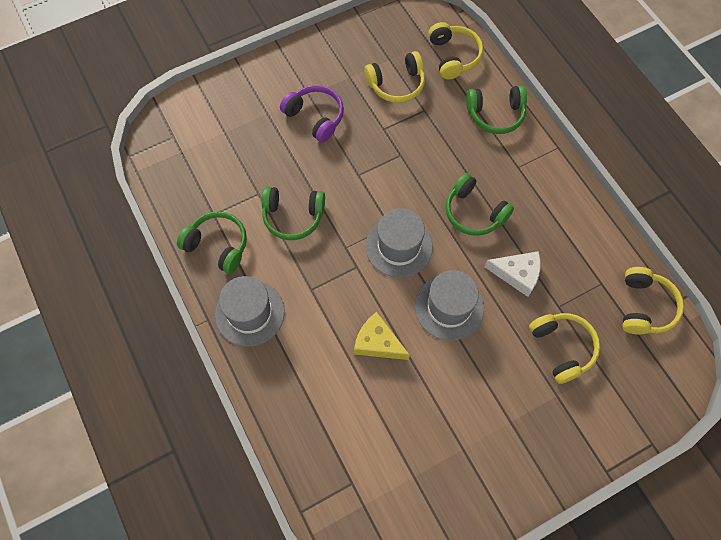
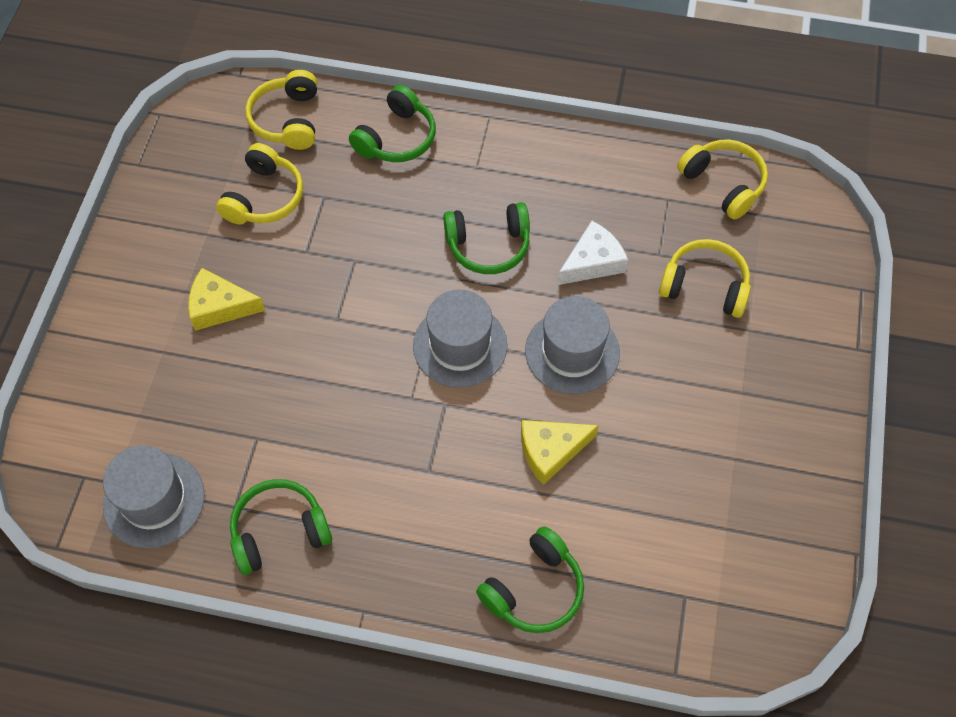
camera: 50 degrees left, 5 degrees down
(249, 313) = (397, 558): grey hat -> grey hat (154, 500)
(293, 216) = (321, 423): green headphones -> green headphones (534, 589)
(315, 117) = (220, 306): purple headphones -> yellow cheese
(453, 56) = (288, 120): yellow headphones -> yellow headphones turned 120 degrees counterclockwise

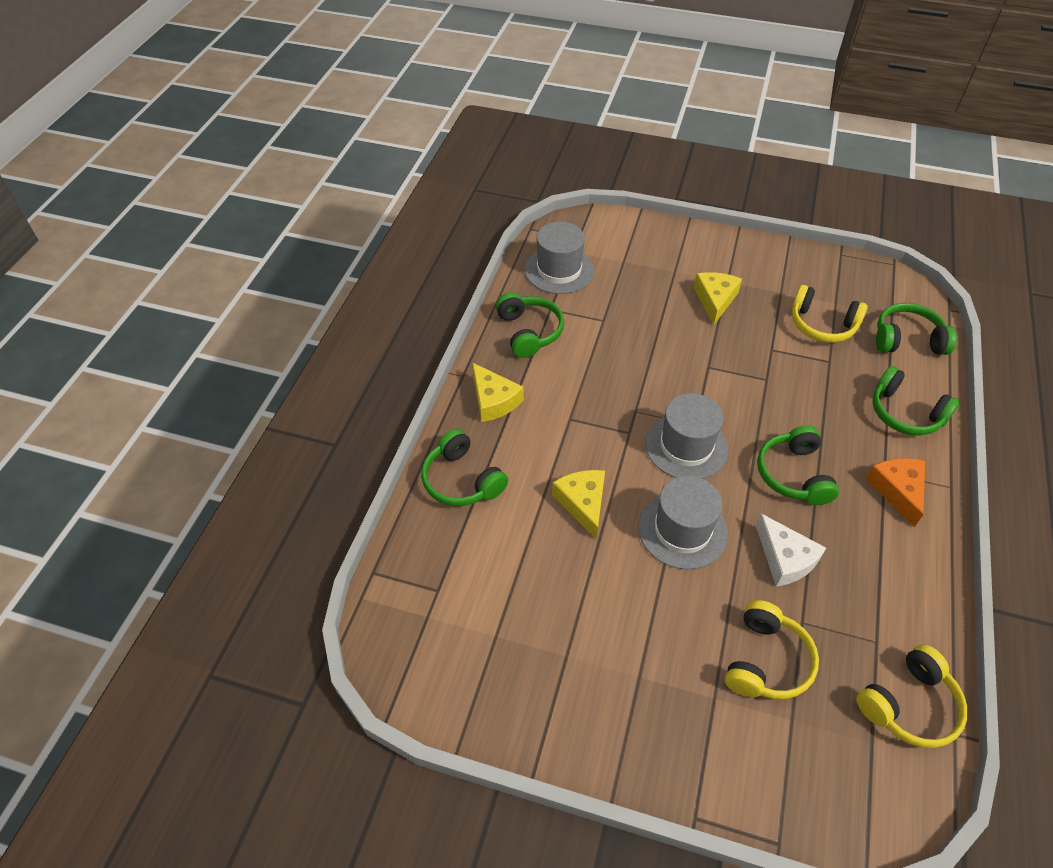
camera: 95 degrees right, 10 degrees down
(288, 120) = (907, 340): yellow headphones -> green headphones
(405, 565) = (493, 400): none -> yellow cheese
(499, 159) = (897, 490): none -> orange cheese

